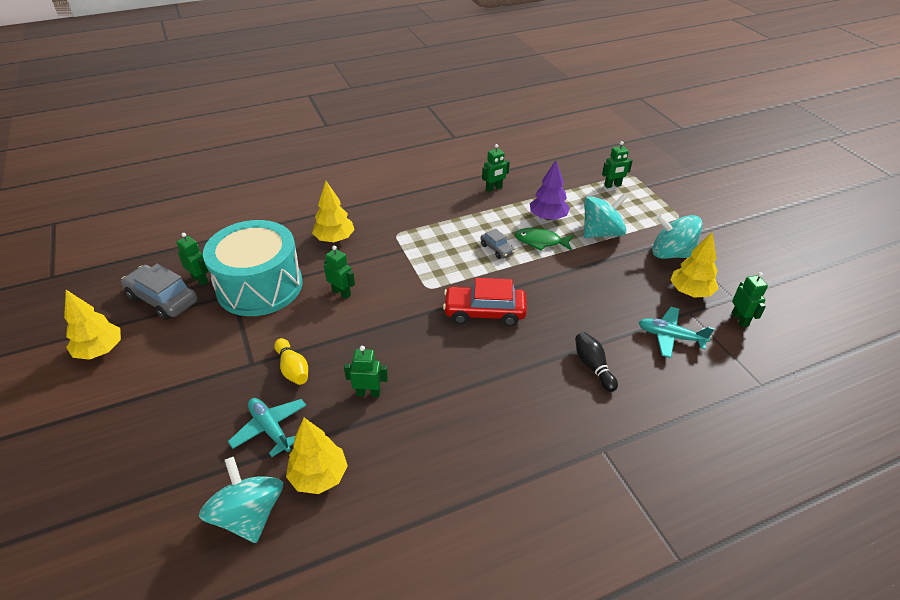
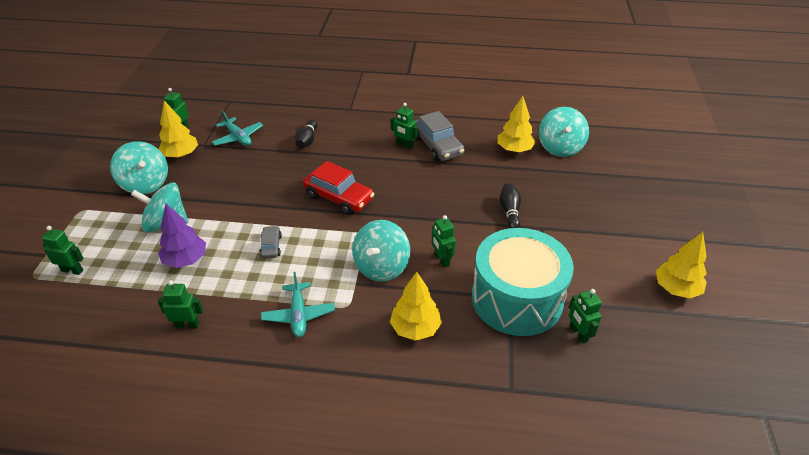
camera: 150 degrees left, 0 degrees up
(162, 299) = (619, 323): grey car -> grey car (437, 146)
(270, 429) = (537, 182): turquoise plane -> turquoise plane (298, 315)
(293, 369) = (509, 212): yellow bowling pin -> black bowling pin
(368, 393) = (462, 178): green robot -> green robot (404, 145)
(391, 268) = (381, 267): none -> turquoise spinning top
(541, 241) = (226, 237): green fish -> none

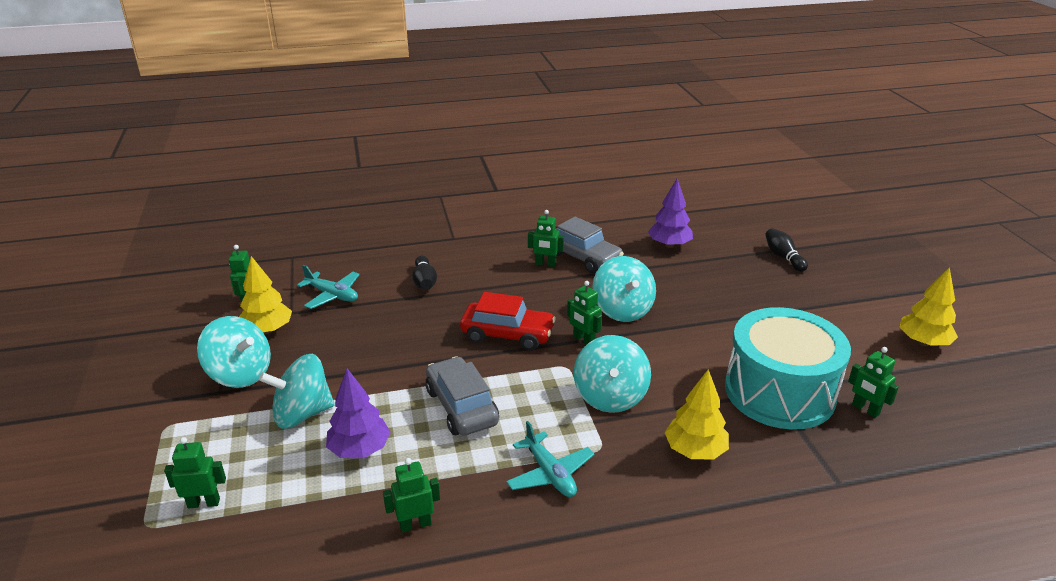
camera: 20 degrees left, 10 degrees down
(271, 246) = (461, 407): grey car -> grey car, size x1.90
(441, 260) = (672, 372): green robot -> green robot (583, 340)
(509, 212) = (709, 307): black bowling pin -> black bowling pin (783, 257)
(514, 150) = (669, 245): yellow tree -> purple tree
(560, 147) = (714, 233): turquoise spinning top -> turquoise spinning top (622, 310)

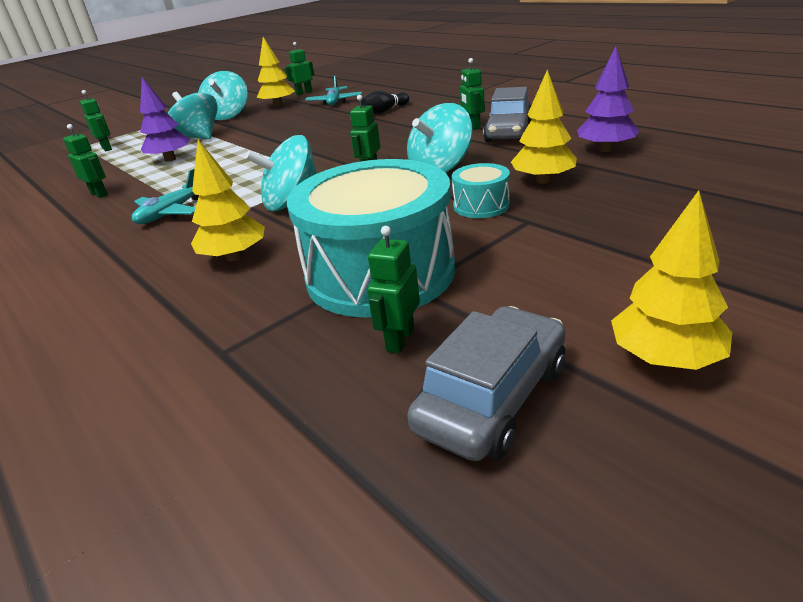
camera: 65 degrees right, 0 degrees up
(461, 407) = (236, 166): grey car -> grey car (492, 397)
(507, 334) = (345, 149): red car -> none
(696, 285) = (543, 180): none -> yellow tree
(712, 321) = (481, 205): none -> turquoise drum
(783, 257) = (711, 202): black bowling pin -> none

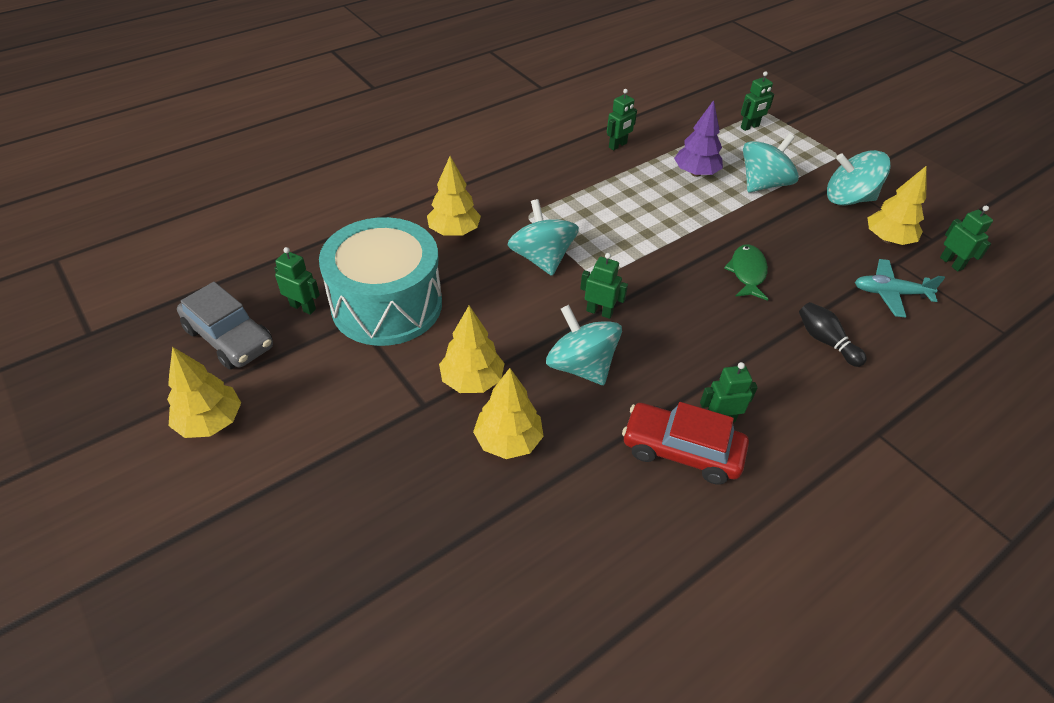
camera: 90 degrees right, 15 degrees up
(170, 213) = (555, 190): turquoise plane -> none
(314, 133) = (747, 273): none -> green fish
(481, 205) = (472, 380): turquoise drum -> yellow tree
(509, 132) = (681, 451): grey car -> red car
(605, 149) = (576, 529): purple tree -> none

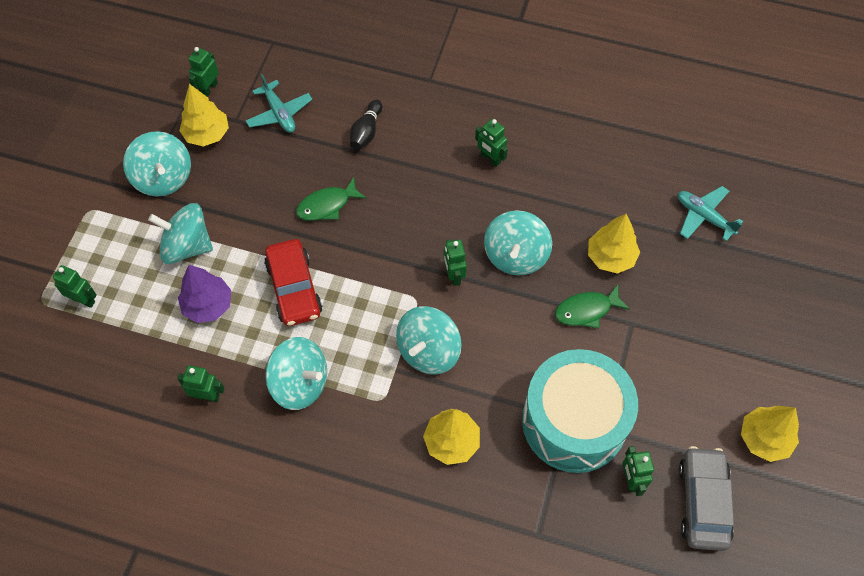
camera: 125 degrees left, 15 degrees up
(472, 380) = (586, 310): yellow tree -> green fish
(472, 577) = (704, 217): none -> turquoise plane
(584, 185) = (300, 383): none -> turquoise spinning top
(681, 451) = (533, 166): red car -> red car (294, 288)

